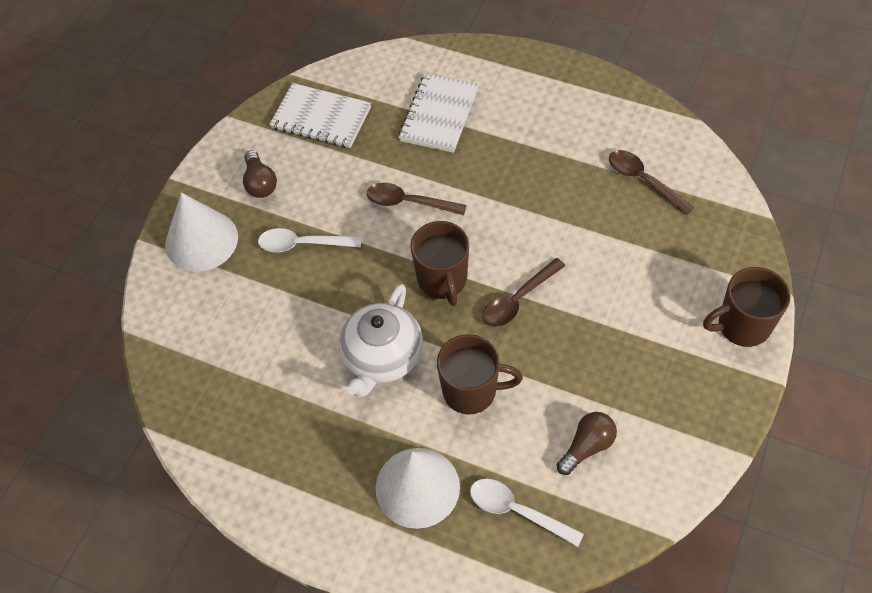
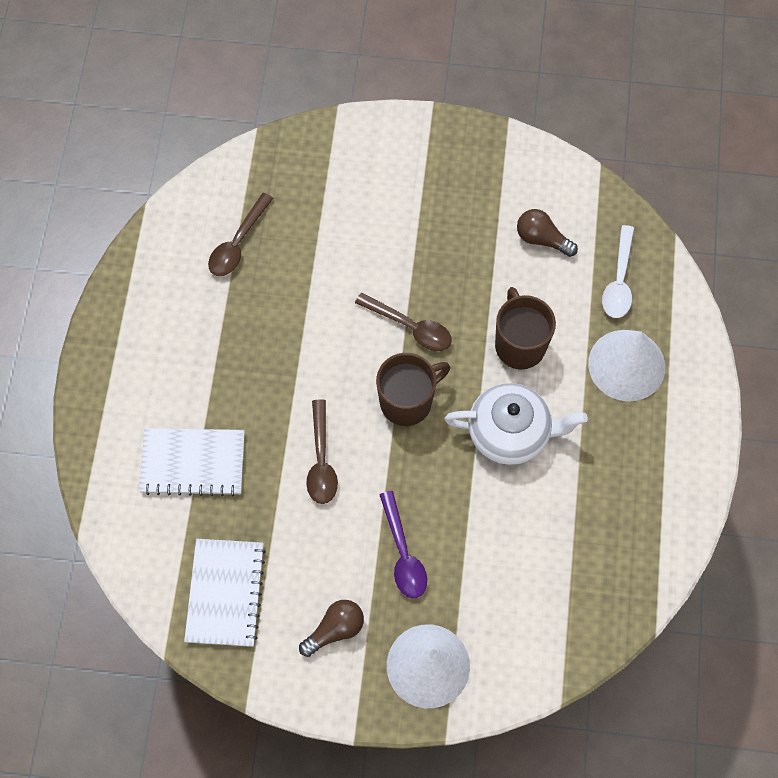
camera: 110 degrees left, 10 degrees up
(303, 244) = (403, 553): white spoon -> purple spoon
(742, 325) = (383, 138): brown mug -> none

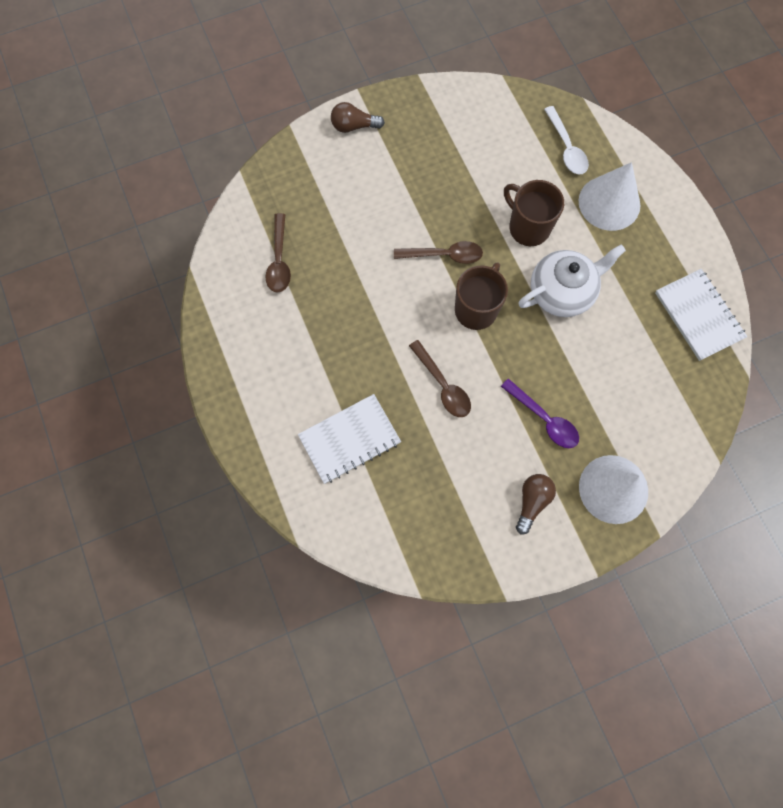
camera: 30 degrees left, 5 degrees up
(225, 593) = (435, 522): white notebook -> white notebook (698, 315)
(542, 239) = (495, 146): brown light bulb -> brown light bulb (354, 126)

